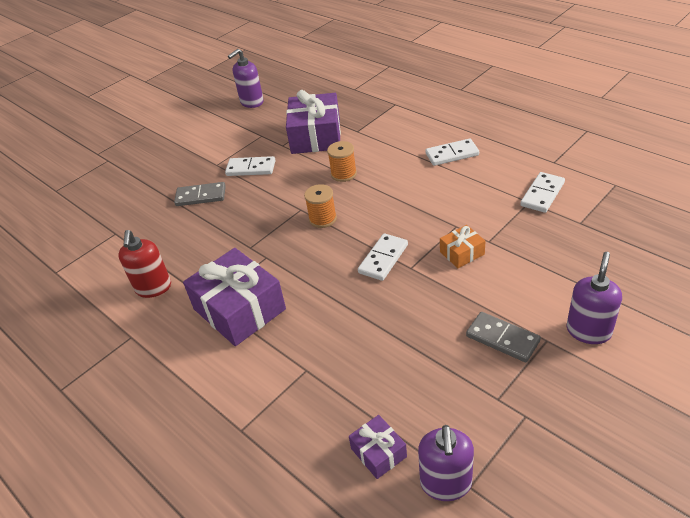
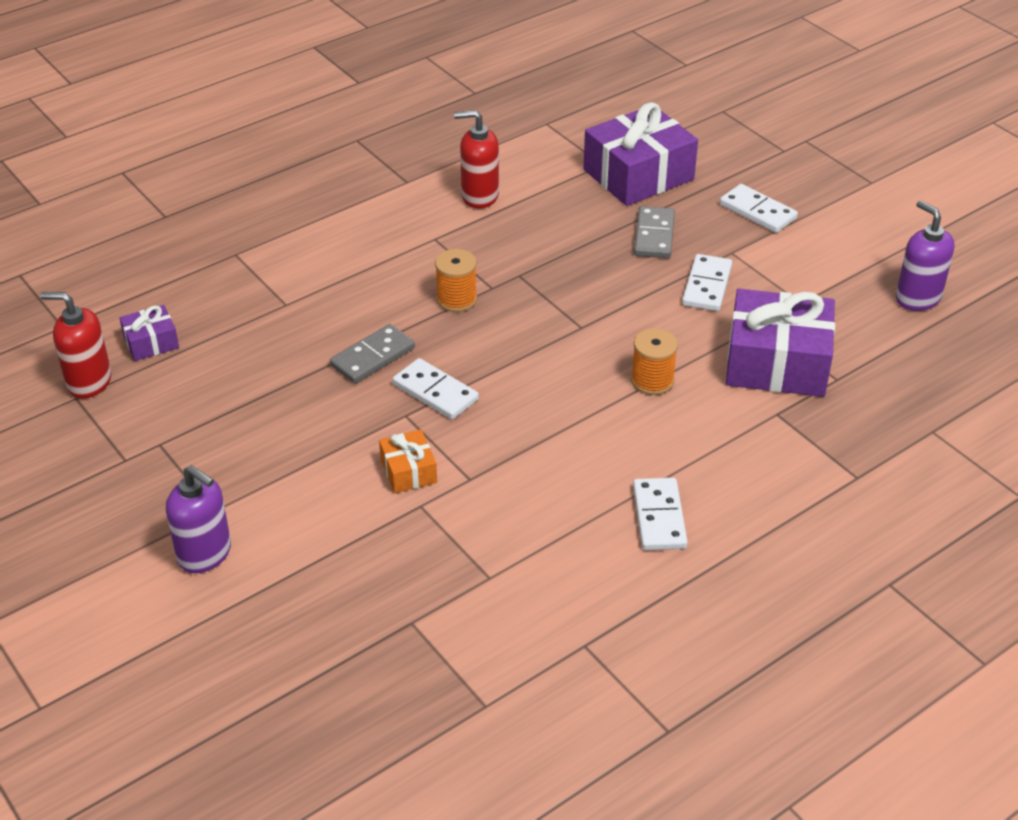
camera: 95 degrees right, 0 degrees up
(239, 309) = (407, 260): purple gift -> purple gift (638, 174)
(322, 219) = (549, 346): orange spool -> orange spool (456, 299)
(446, 483) = (89, 382): purple soap dispenser -> red soap dispenser
(502, 339) = (238, 470): grey domino -> grey domino (372, 357)
(542, 194) = (500, 599): white domino -> white domino (758, 211)

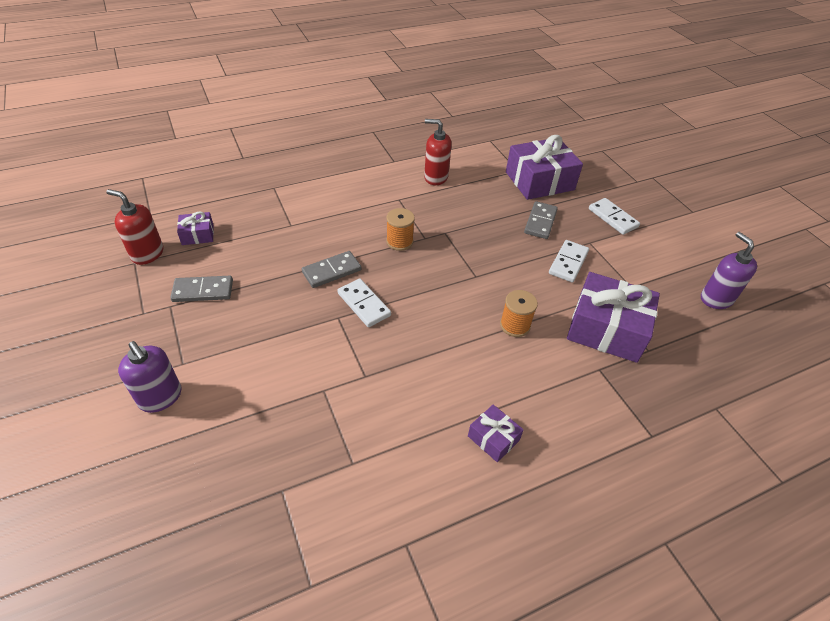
camera: 10 degrees right, 5 degrees up
(197, 416) = (203, 291): none -> grey domino
(408, 471) = (325, 361): orange gift -> none
(659, 517) = (493, 438): white domino -> purple gift

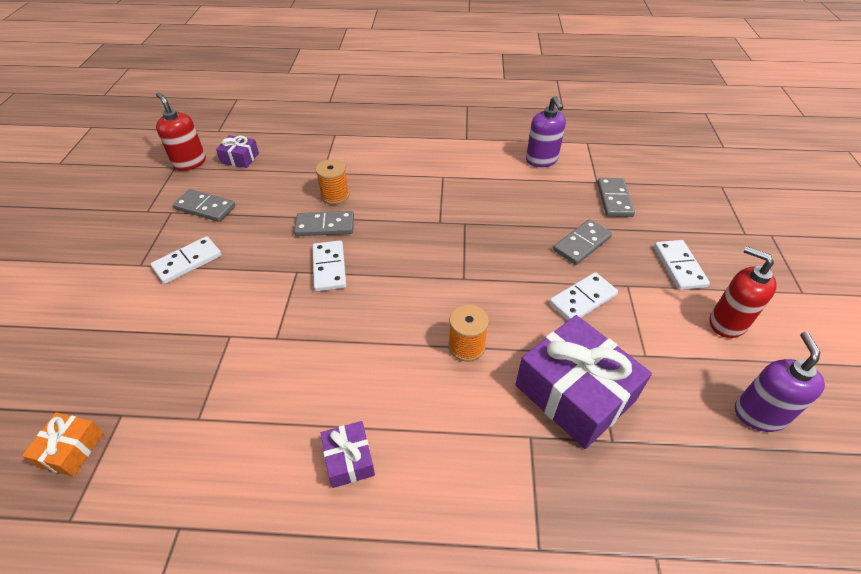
camera: 30 degrees right, 0 degrees up
(161, 397) = (101, 287): purple soap dispenser -> purple soap dispenser (541, 160)
(229, 344) = (188, 262): none -> white domino
(262, 536) = (71, 449): none -> orange gift
(399, 241) = (411, 218): orange spool -> orange spool (335, 195)
(435, 177) = (497, 165): red soap dispenser -> red soap dispenser (727, 323)
(539, 181) = (614, 199): purple gift -> grey domino

